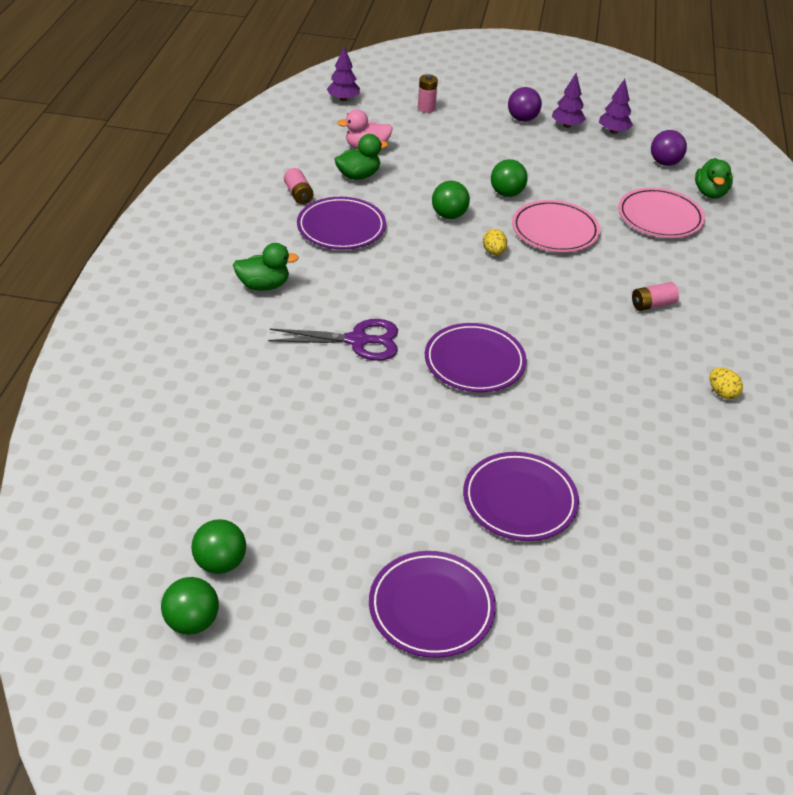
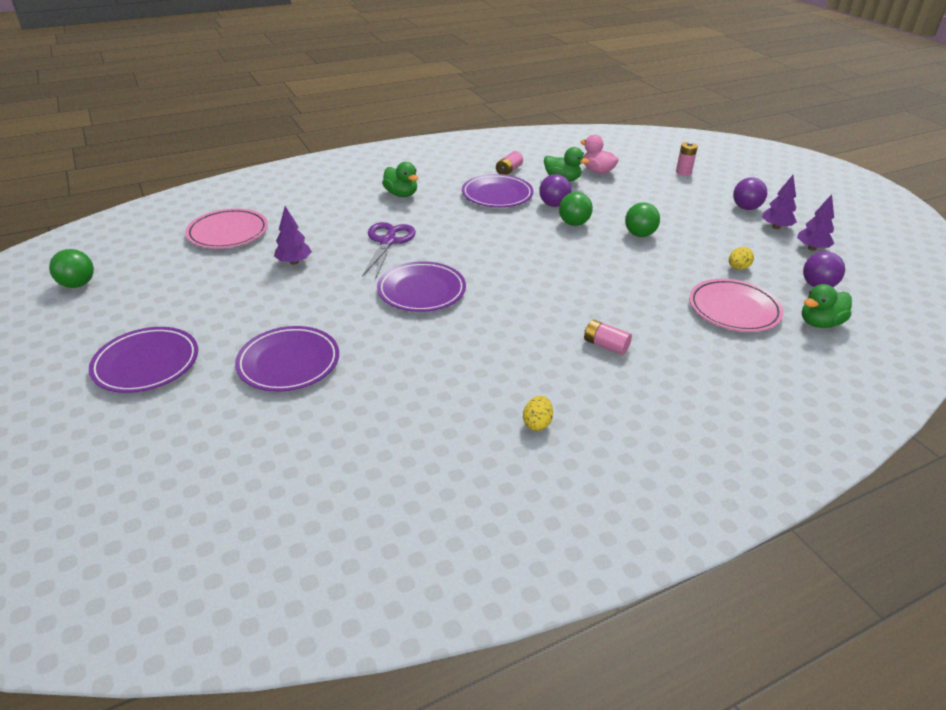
camera: 55 degrees right, 5 degrees down
(220, 563) = (134, 275): green ball -> none
(343, 99) = (636, 146): purple tree -> purple tree (294, 262)
(357, 341) = (388, 242): purple scissors -> purple scissors turned 135 degrees counterclockwise
(401, 207) = (553, 205): none -> purple ball
(494, 252) = (559, 254): yellow egg -> yellow egg (738, 268)
(555, 230) = (628, 269): pink plate -> pink plate (228, 233)

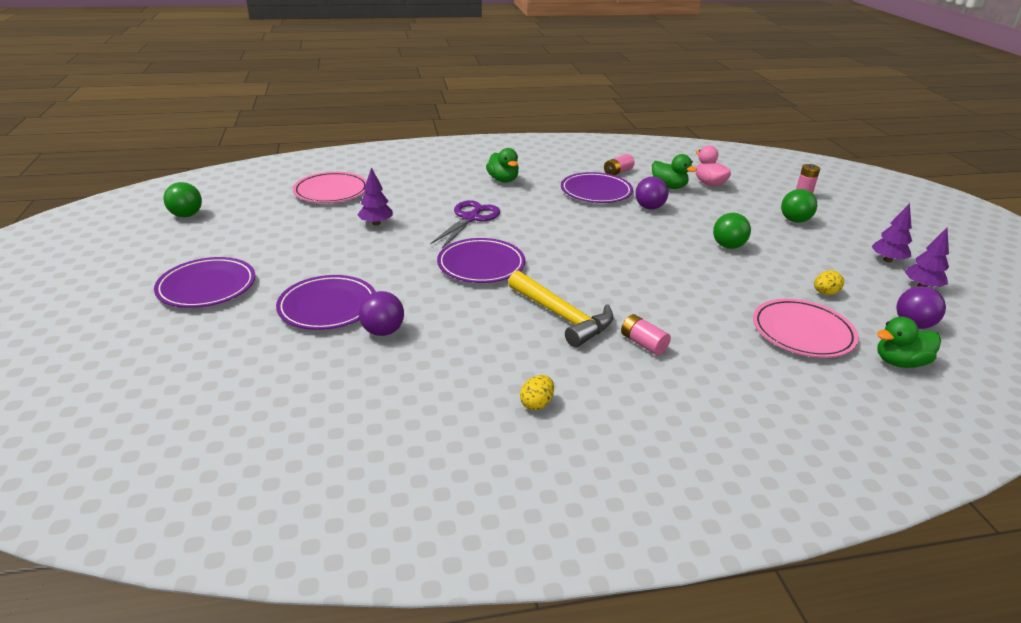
camera: 15 degrees right, 5 degrees down
(522, 332) = (562, 317): none -> yellow hammer
(573, 223) = (662, 227): green ball -> green ball (794, 220)
(746, 208) = (860, 237): purple ball -> purple ball (383, 331)

